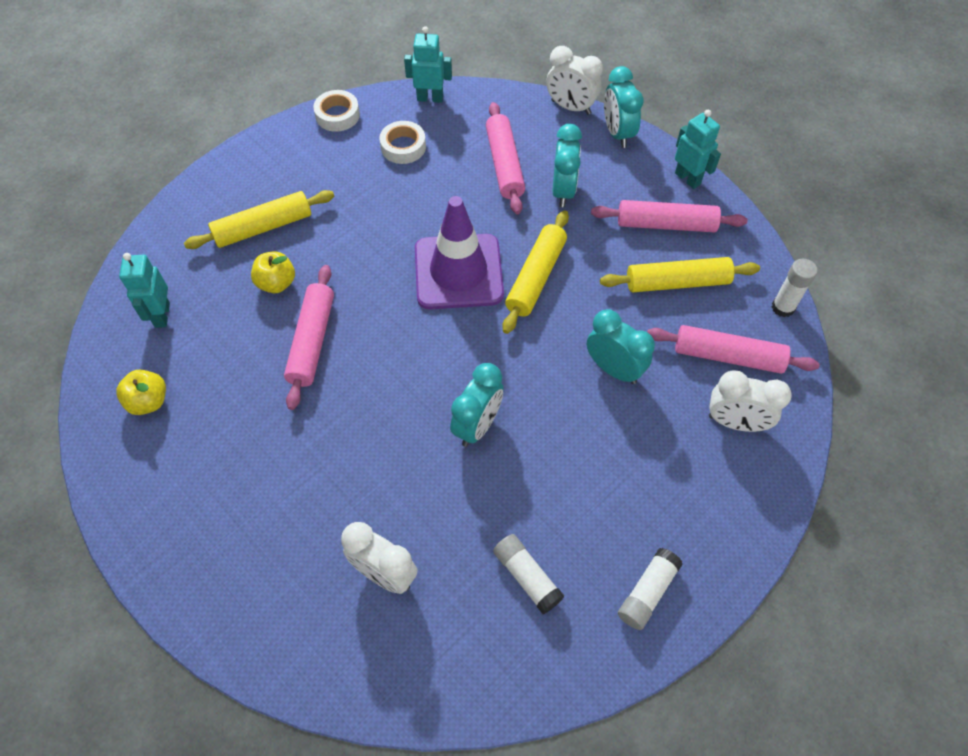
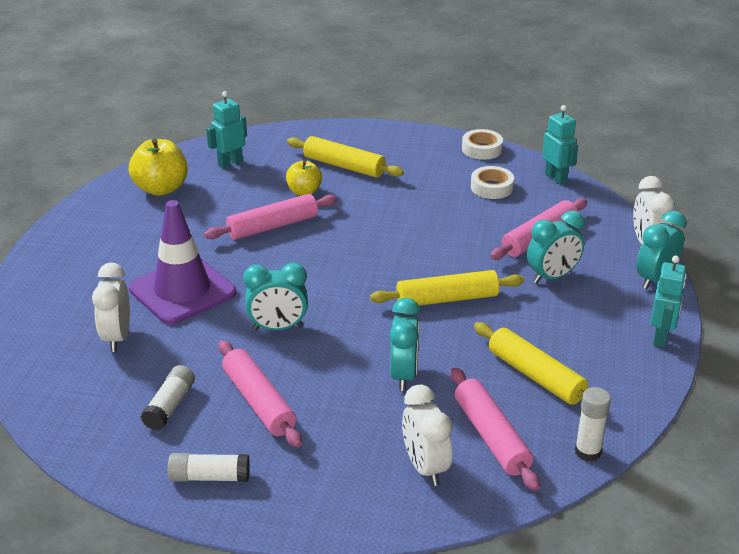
camera: 55 degrees right, 25 degrees down
(149, 401) = (161, 189): yellow apple -> yellow apple, size x1.59
(458, 272) = (407, 261): purple traffic cone -> purple traffic cone (182, 291)
(666, 224) = (591, 345): pink rolling pin -> pink rolling pin (258, 402)

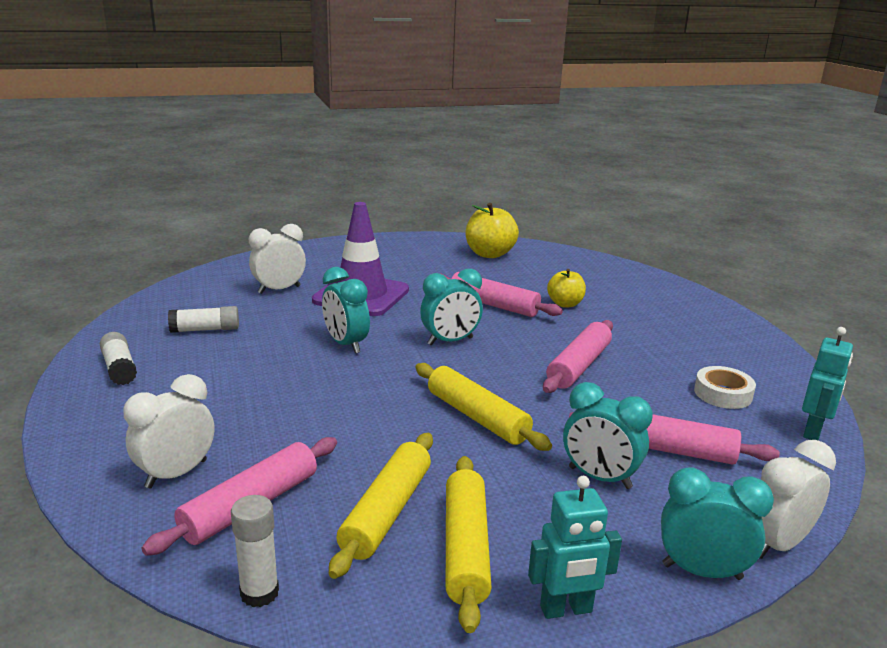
camera: 60 degrees right, 10 degrees down
(230, 163) = (562, 266): turquoise robot -> none
(258, 402) = (232, 363): pink rolling pin -> pink rolling pin (578, 366)
(344, 166) = (634, 310): yellow rolling pin -> yellow rolling pin (466, 548)
(404, 375) = (322, 424): turquoise clock -> turquoise clock (450, 341)
(482, 149) = (787, 370): white tape -> none

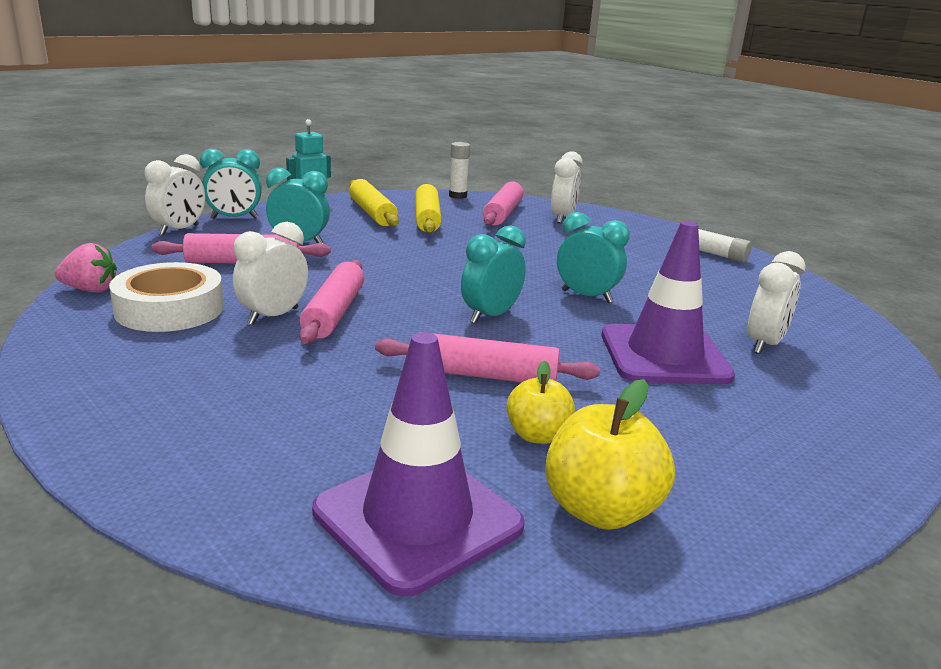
camera: 155 degrees right, 0 degrees up
(205, 329) = (728, 289): white glue stick -> none
(477, 417) = (409, 262): yellow rolling pin -> none
(565, 304) = (381, 399): yellow apple -> yellow apple (537, 435)
(568, 264) = (417, 518): none -> purple traffic cone
(631, 371) = (273, 316): none -> white clock
(723, 393) = (169, 309): white tape -> white tape, size x1.65
(813, 431) = (90, 290): turquoise robot -> pink strawberry

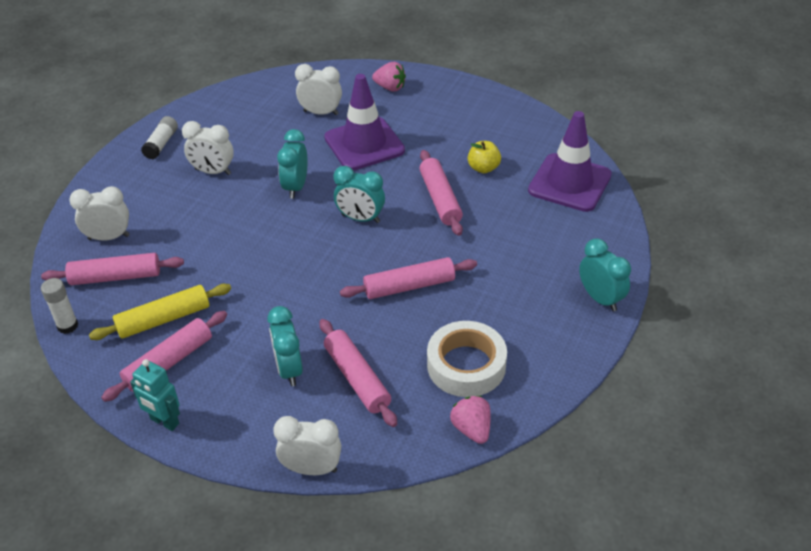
camera: 110 degrees left, 20 degrees up
(234, 218) = (250, 452): turquoise clock -> turquoise clock (600, 298)
(273, 316) = (437, 310): white clock -> white clock (213, 172)
(372, 213) = (169, 362): yellow rolling pin -> pink rolling pin
(600, 510) = (522, 141): yellow apple -> none
(841, 416) = (390, 87): none -> pink strawberry

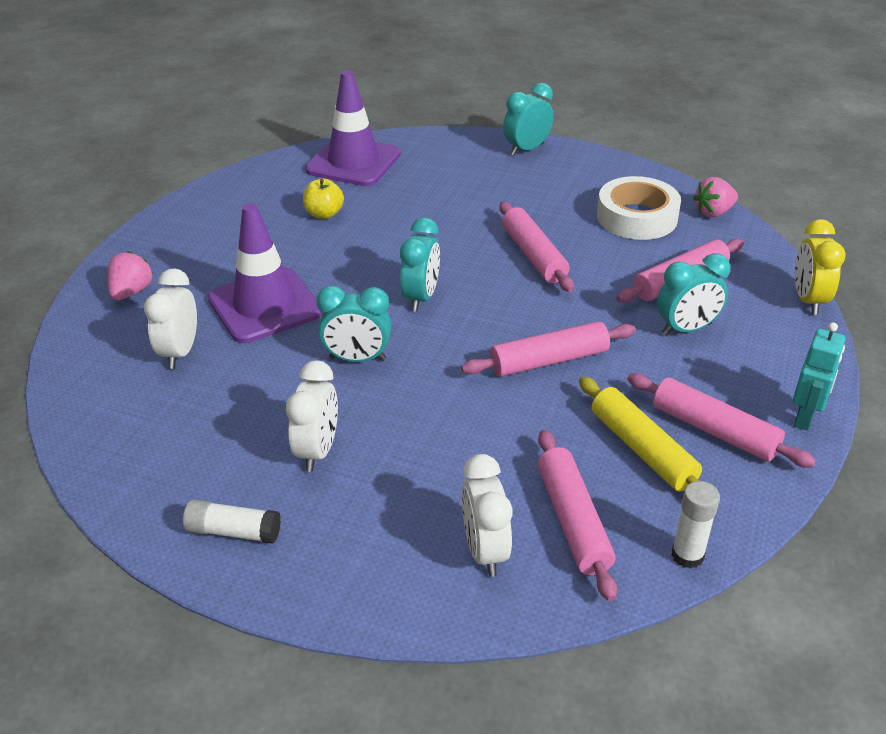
camera: 95 degrees left, 5 degrees down
(311, 469) = (808, 300): white clock -> yellow clock
(440, 199) = (381, 241): pink rolling pin -> pink rolling pin (549, 360)

